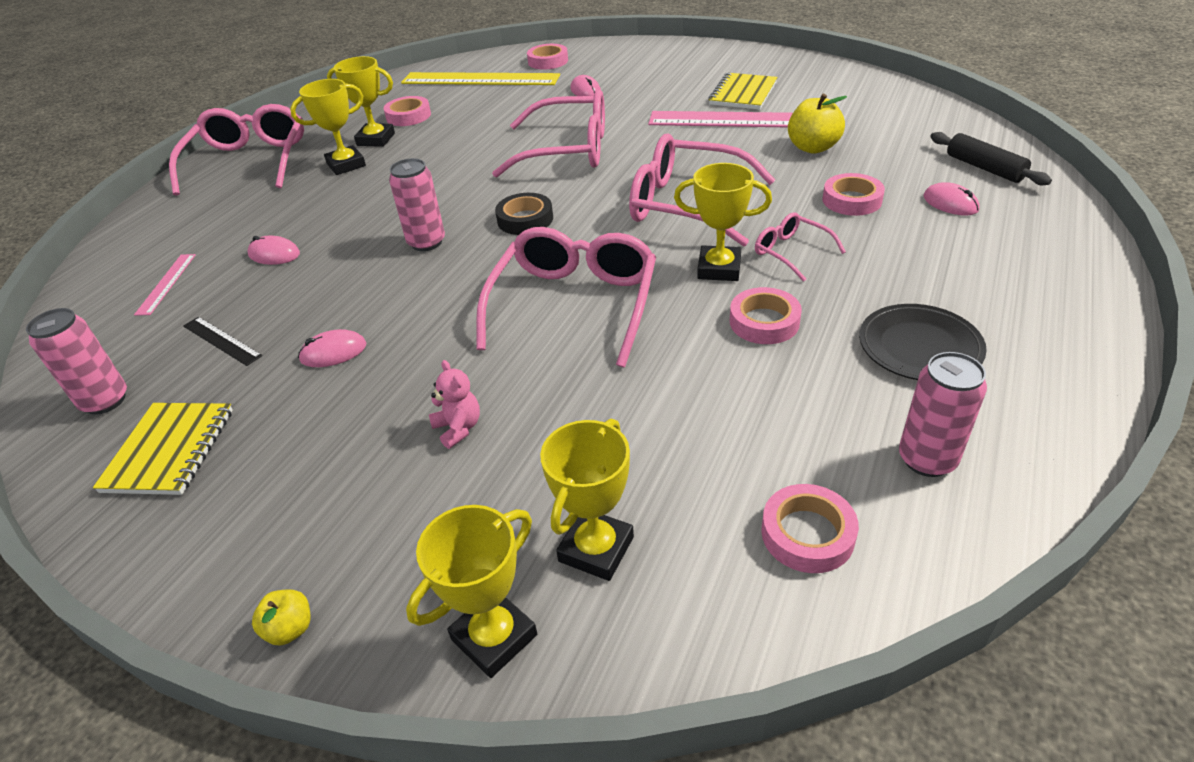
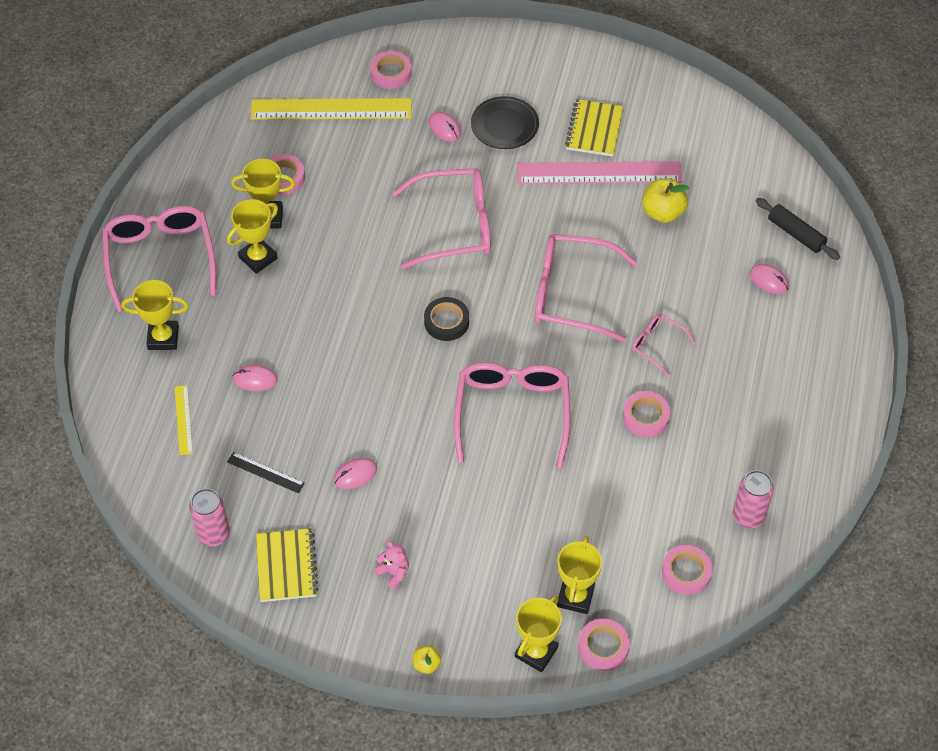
camera: 15 degrees left, 15 degrees up
(166, 283) = (183, 420): pink ruler -> yellow ruler
(426, 242) = (376, 355): pink can -> none
(458, 428) = (468, 527): pink teddy bear -> pink teddy bear (393, 573)
(719, 268) = (608, 367): yellow trophy -> yellow trophy (163, 338)
(852, 200) = (697, 281): pink tape -> pink tape (603, 647)
(919, 347) = (745, 429): black plate -> black plate (504, 125)

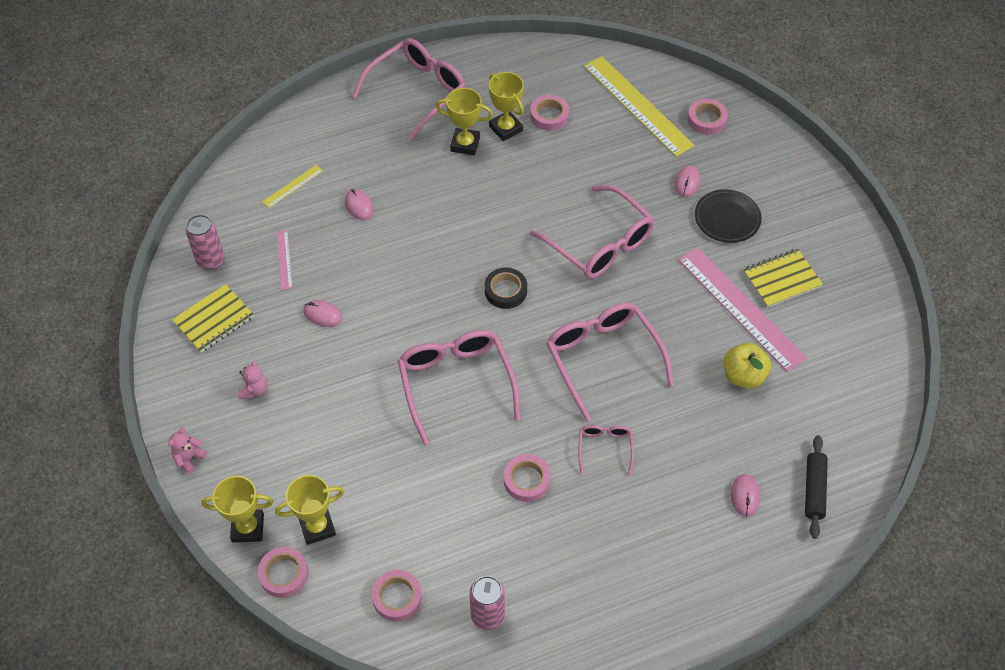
camera: 55 degrees right, 0 degrees up
(163, 338) = (352, 134): yellow trophy -> none
(265, 472) = (284, 260): black ruler -> pink ruler
(426, 664) = (189, 458): yellow apple -> pink teddy bear
(512, 413) = (456, 383): pink glasses -> pink glasses turned 75 degrees counterclockwise

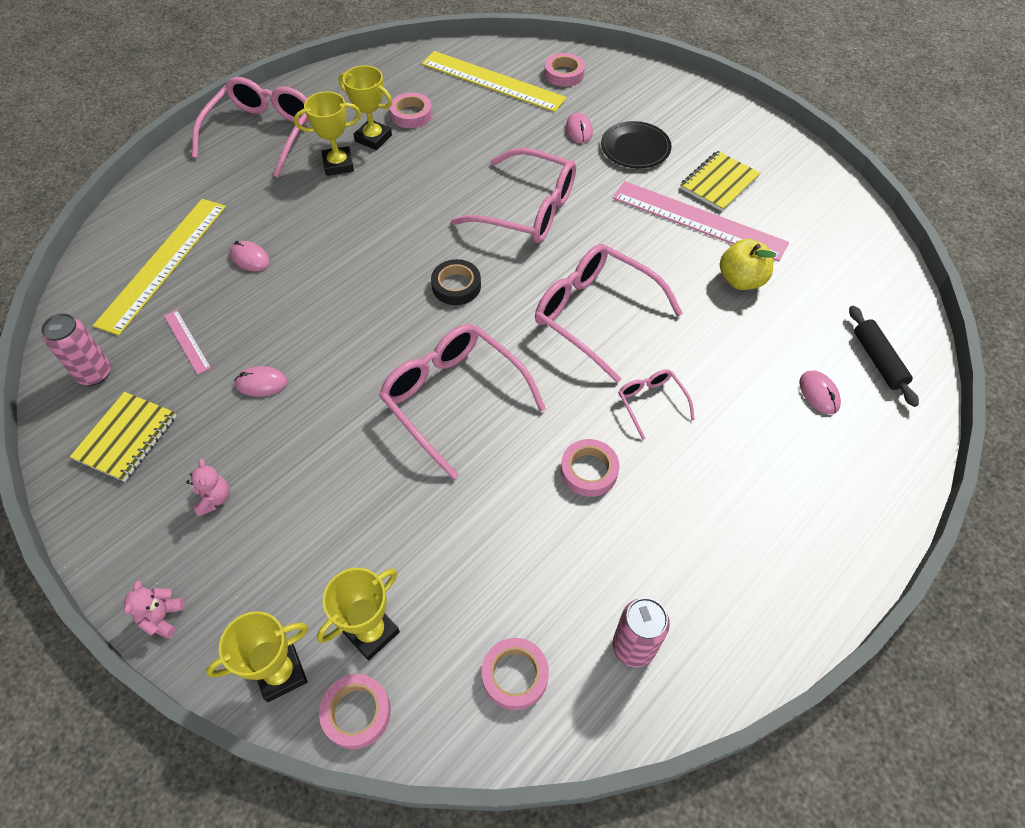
camera: 25 degrees left, 0 degrees up
(292, 186) = (163, 263): yellow ruler -> yellow ruler, size x2.23

